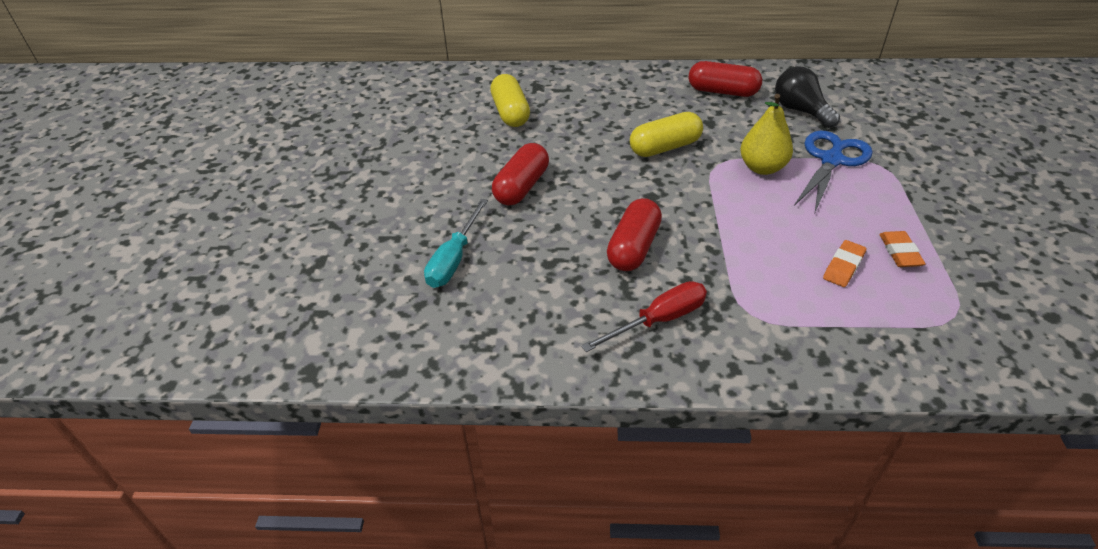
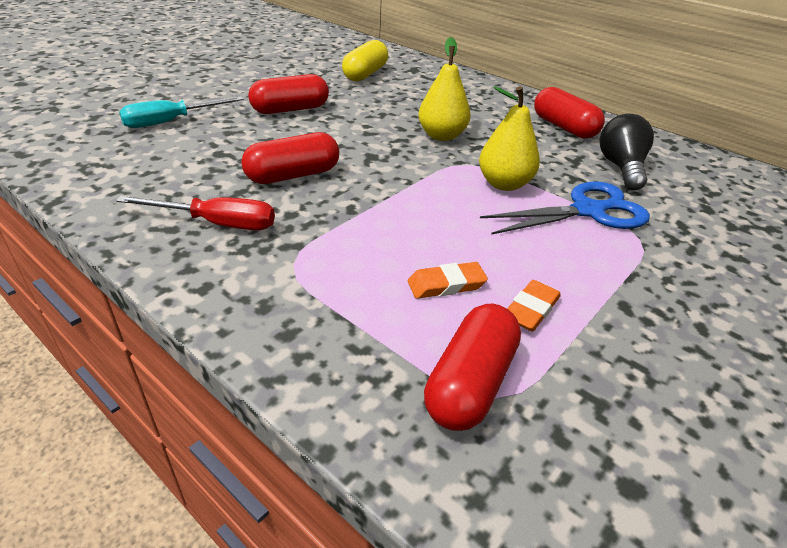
camera: 35 degrees right, 5 degrees down
(665, 147) = (441, 136): yellow capsule -> yellow pear
(937, 316) = (470, 383): none -> red capsule

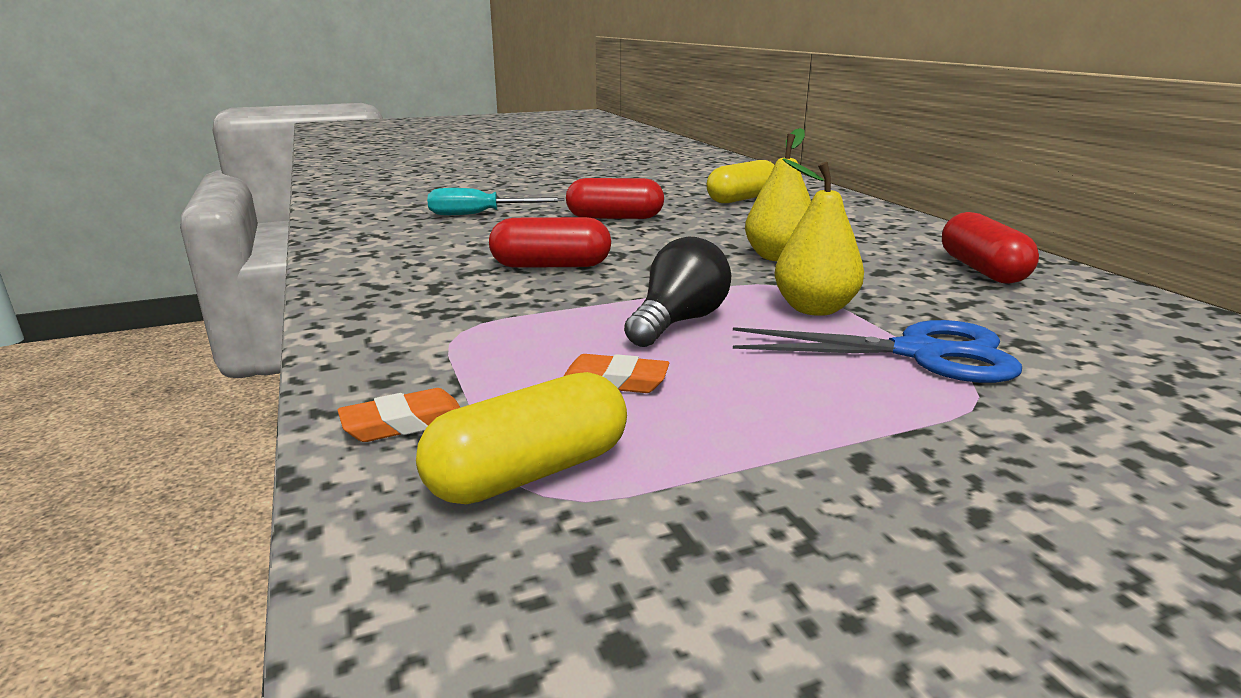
camera: 30 degrees right, 15 degrees down
(217, 224) = (426, 289): red screwdriver -> none
(470, 383) = (529, 472): red capsule -> yellow capsule
(531, 309) = (702, 428): orange eraser -> orange eraser (404, 423)
(621, 168) = (1036, 320): black light bulb -> black light bulb (678, 322)

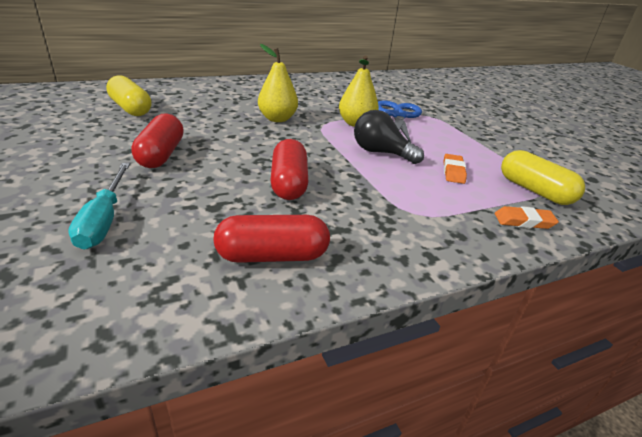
camera: 95 degrees left, 10 degrees up
(404, 423) = (524, 221): orange eraser -> orange eraser turned 60 degrees counterclockwise
(981, 270) = (301, 88): red capsule -> red capsule (272, 256)

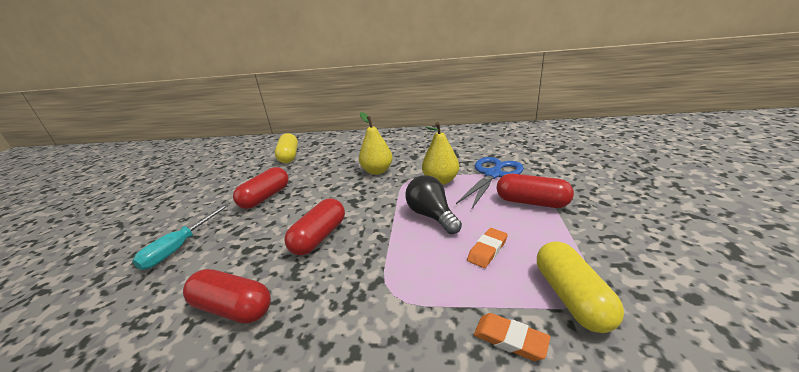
camera: 35 degrees right, 5 degrees down
(450, 135) = (531, 202): none -> red capsule

